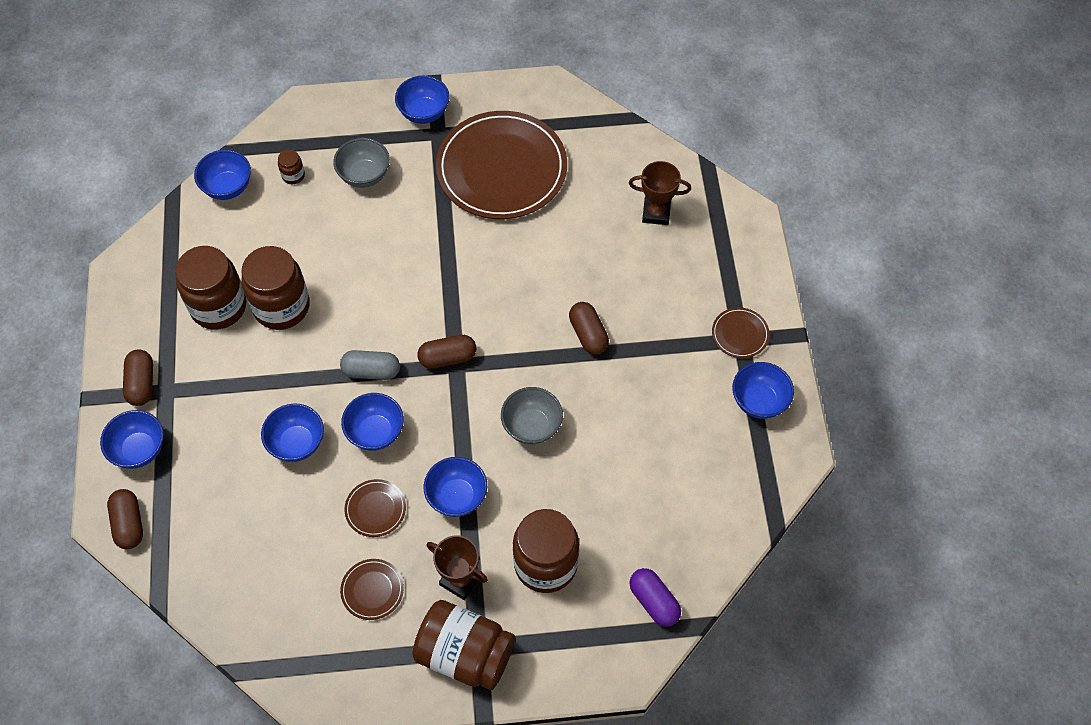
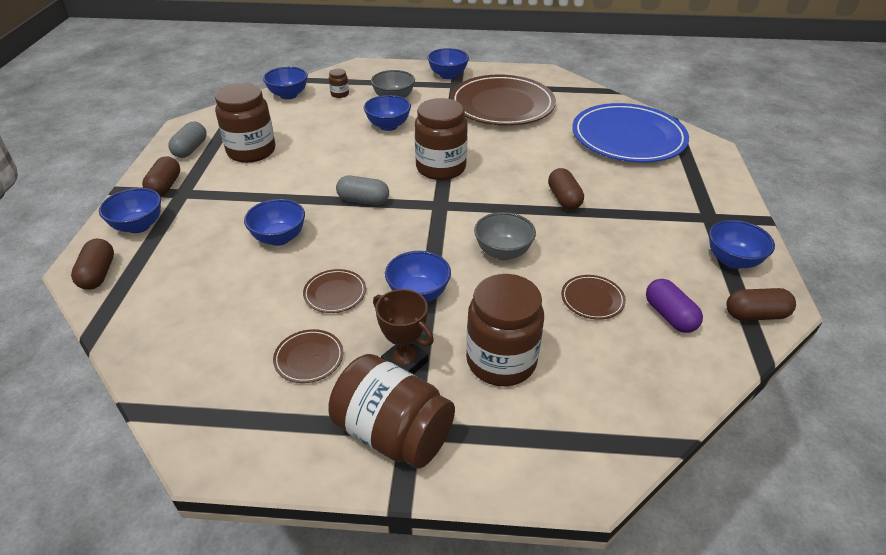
camera: 10 degrees right, 20 degrees down
(144, 314) = (190, 149): none -> grey capsule
(281, 307) = (302, 156): brown jar -> brown jar (441, 168)
(375, 432) = (353, 239): blue bowl -> blue bowl (388, 126)
(447, 358) = (433, 200): brown capsule -> brown capsule (755, 315)
(654, 601) = (623, 413): purple capsule -> purple capsule (669, 316)
(656, 213) = (628, 137): brown trophy -> blue plate
(740, 334) = (708, 213): brown plate -> brown plate (592, 299)

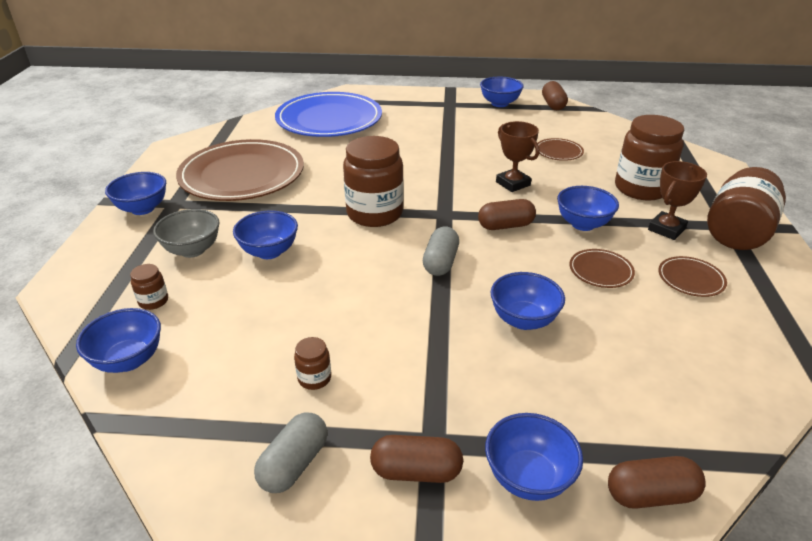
camera: 90 degrees left, 5 degrees down
(190, 149) = (294, 464): grey capsule -> grey capsule turned 75 degrees counterclockwise
(251, 151) = (314, 378): brown jar -> brown jar, size x0.43
(503, 252) = (513, 183): grey bowl -> brown trophy
(564, 199) = (429, 153): brown capsule -> brown capsule (505, 226)
(669, 316) = (565, 128): purple capsule -> none

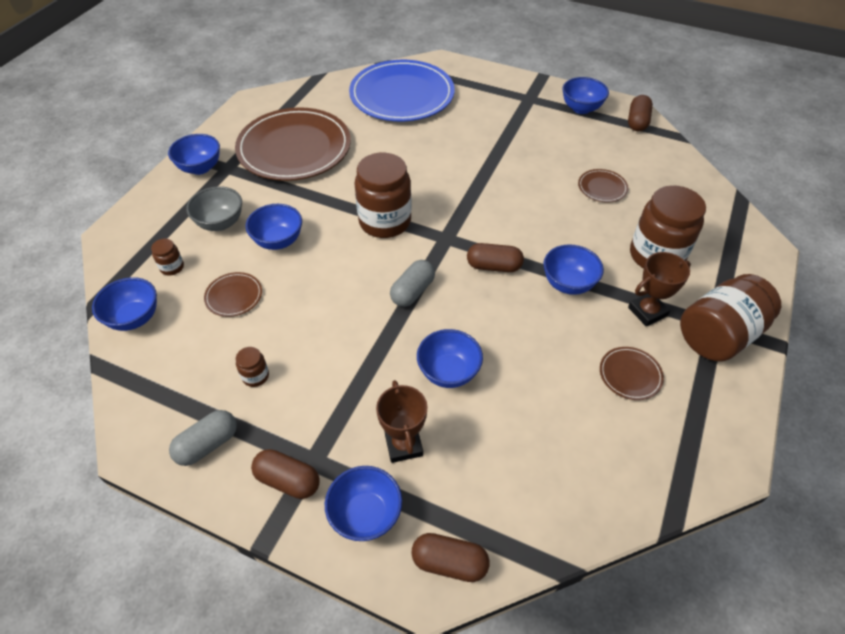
camera: 20 degrees right, 15 degrees up
(513, 183) = (531, 217): brown trophy -> brown trophy (403, 445)
(601, 271) = (550, 341): brown plate -> brown plate (234, 296)

